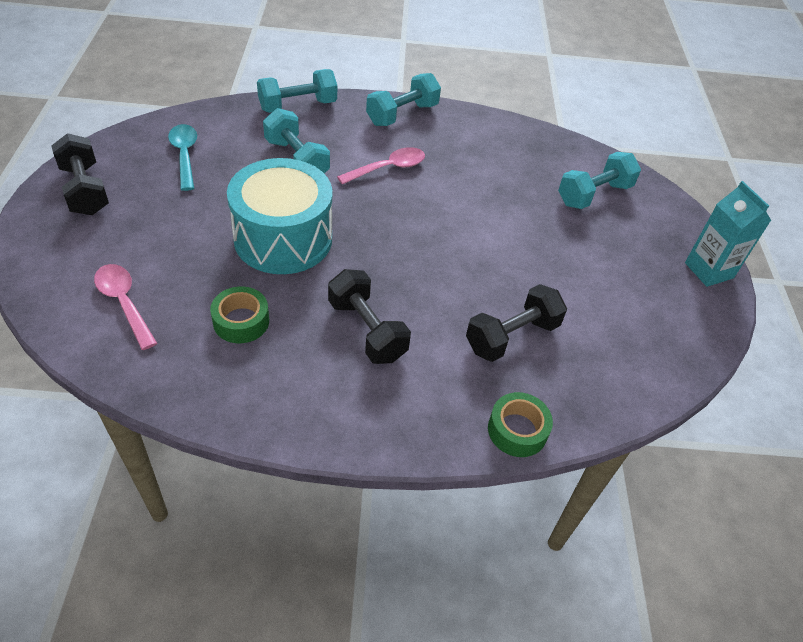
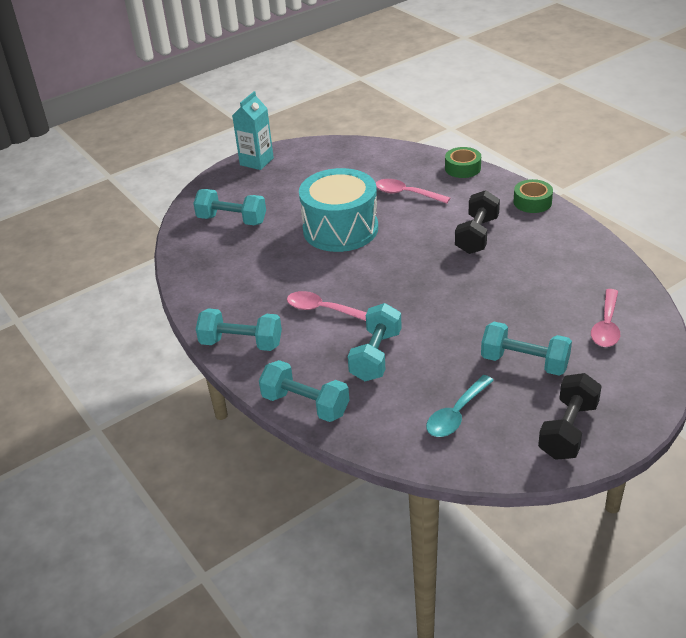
camera: 120 degrees left, 10 degrees down
(171, 222) = (524, 362): none -> turquoise dumbbell
(241, 321) = (543, 277): green tape -> green tape (532, 202)
(283, 238) = (460, 306): turquoise drum -> turquoise drum (340, 229)
(512, 336) = (406, 194): black dumbbell -> pink spoon

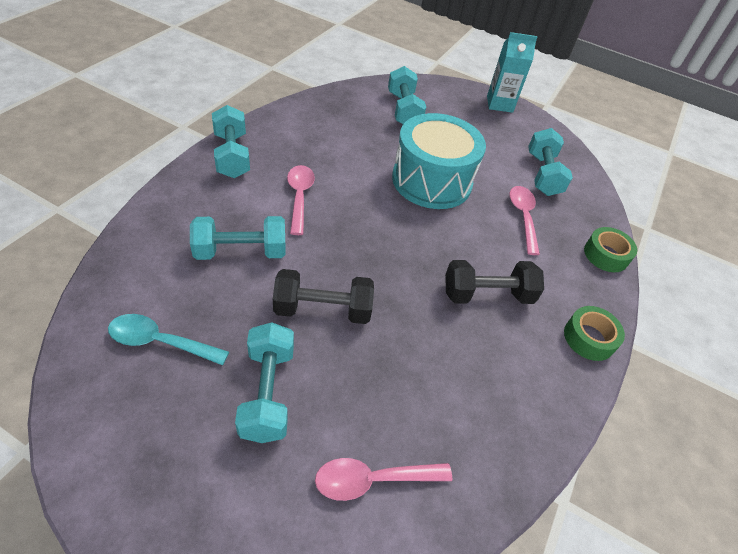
camera: 55 degrees right, 10 degrees up
(305, 405) = (155, 216): turquoise dumbbell -> turquoise dumbbell (542, 174)
(568, 430) = (148, 469): black dumbbell -> black dumbbell (323, 309)

